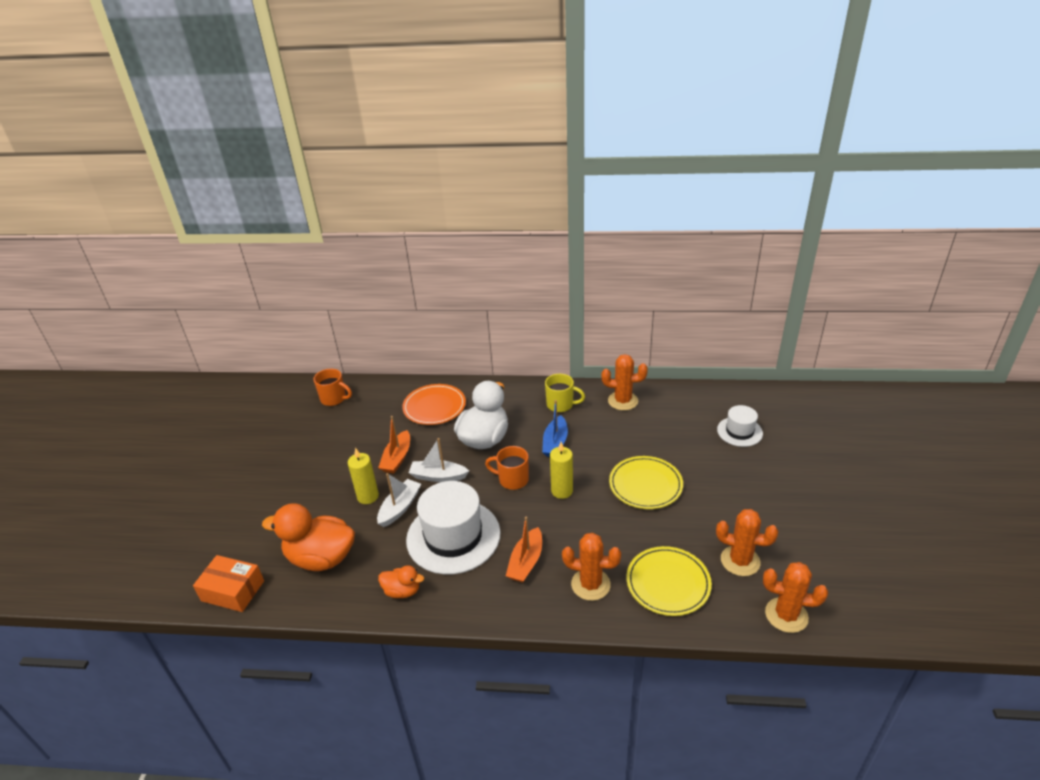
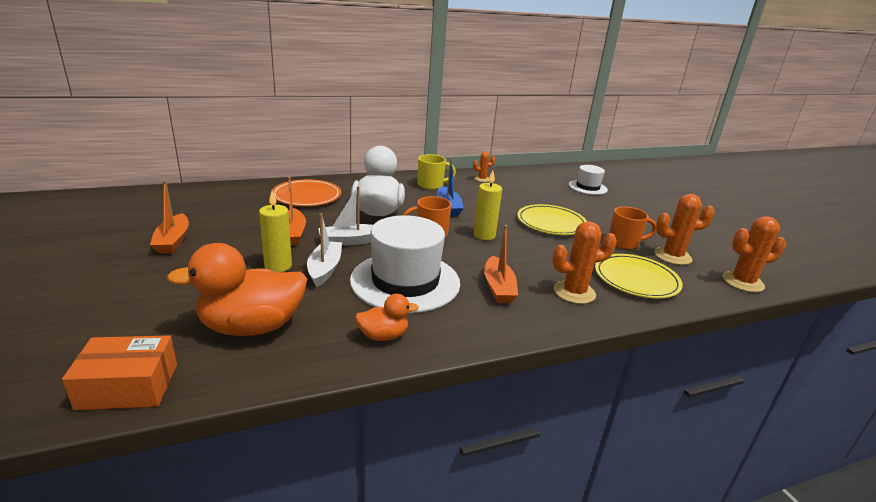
camera: 30 degrees left, 10 degrees down
(308, 451) = (173, 241): none -> orange boat
(334, 399) = (182, 200): orange mug -> orange mug (624, 243)
(623, 401) = (482, 179): orange cactus -> orange cactus, size x0.56

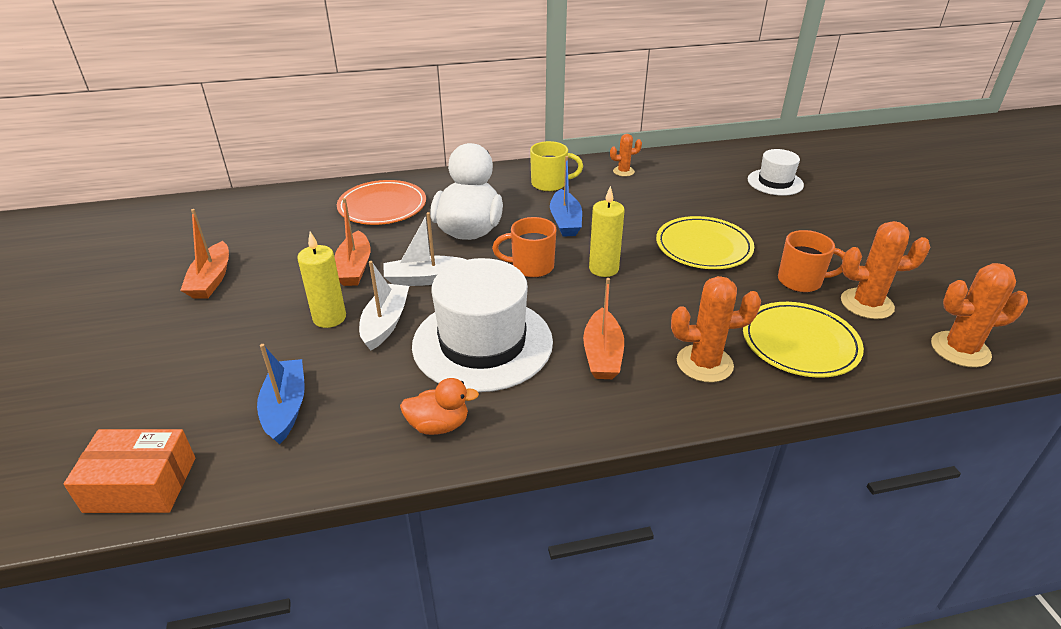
camera: 10 degrees right, 10 degrees up
(252, 327) = (285, 407): orange duck -> blue boat

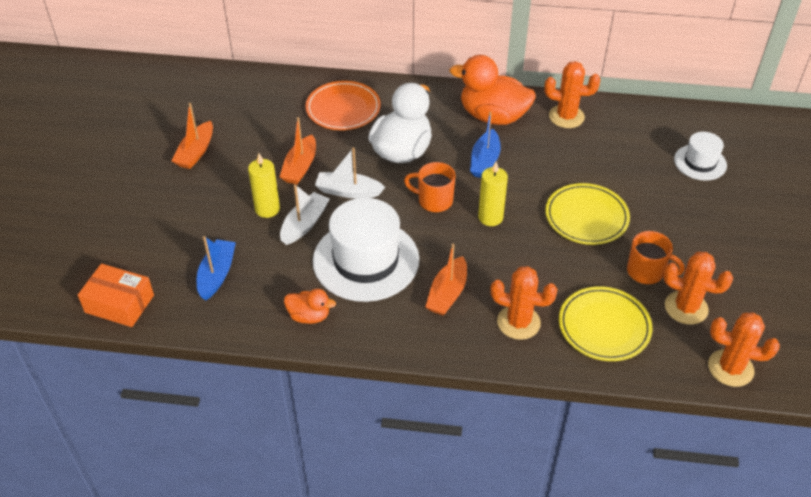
camera: 20 degrees right, 10 degrees up
(550, 184) = (493, 116): yellow mug -> orange duck
(623, 171) = (566, 117): orange cactus -> orange cactus, size x1.78

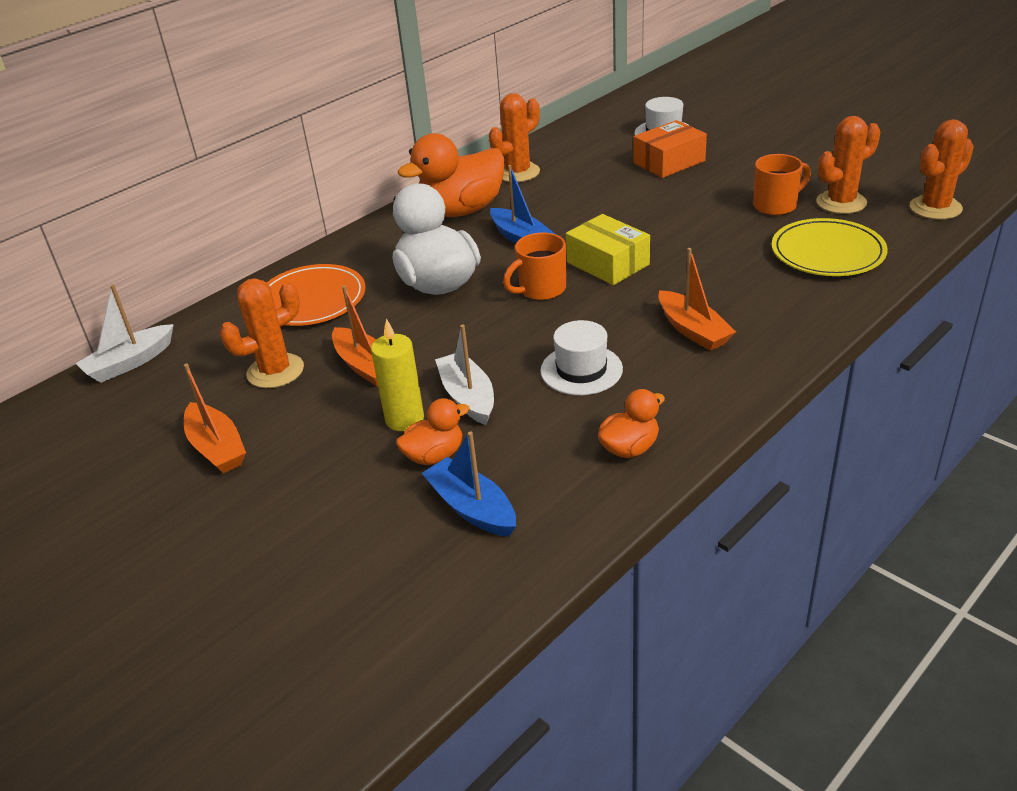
camera: 50 degrees left, 10 degrees down
(119, 304) = (422, 638): orange box -> orange box (669, 162)
(247, 237) = (434, 455): none -> orange duck
(348, 191) = (453, 344): white boat -> white boat (130, 363)
(366, 260) = (581, 370): white hat -> white hat, size x0.53
(490, 217) = (607, 263): yellow candle -> yellow box
(518, 322) = (778, 299): orange cactus -> orange cactus (275, 371)
(586, 217) = (669, 210): yellow plate -> none

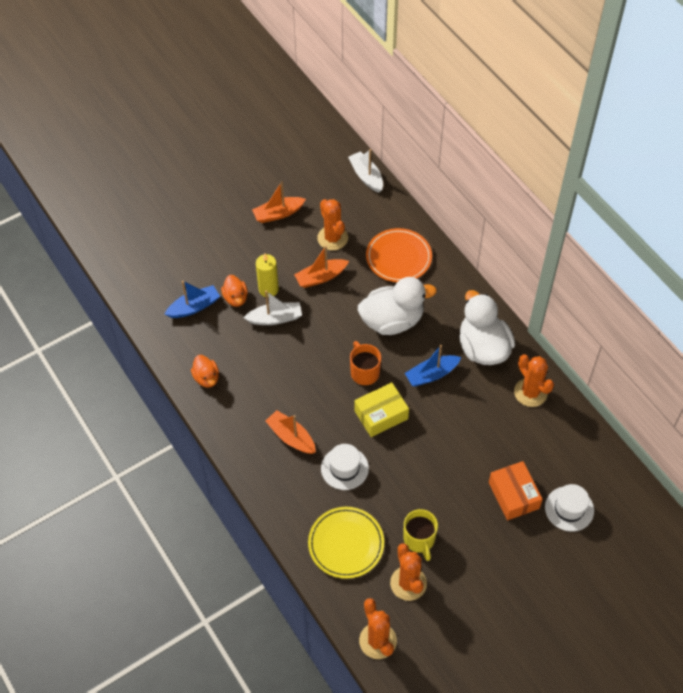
camera: 100 degrees right, 20 degrees up
(461, 211) = (483, 348): orange duck -> white duck
(581, 370) = (277, 373): white hat -> white hat (344, 468)
(693, 330) = (291, 437): orange boat -> orange boat turned 60 degrees clockwise
(776, 205) = (419, 540): orange mug -> yellow mug

